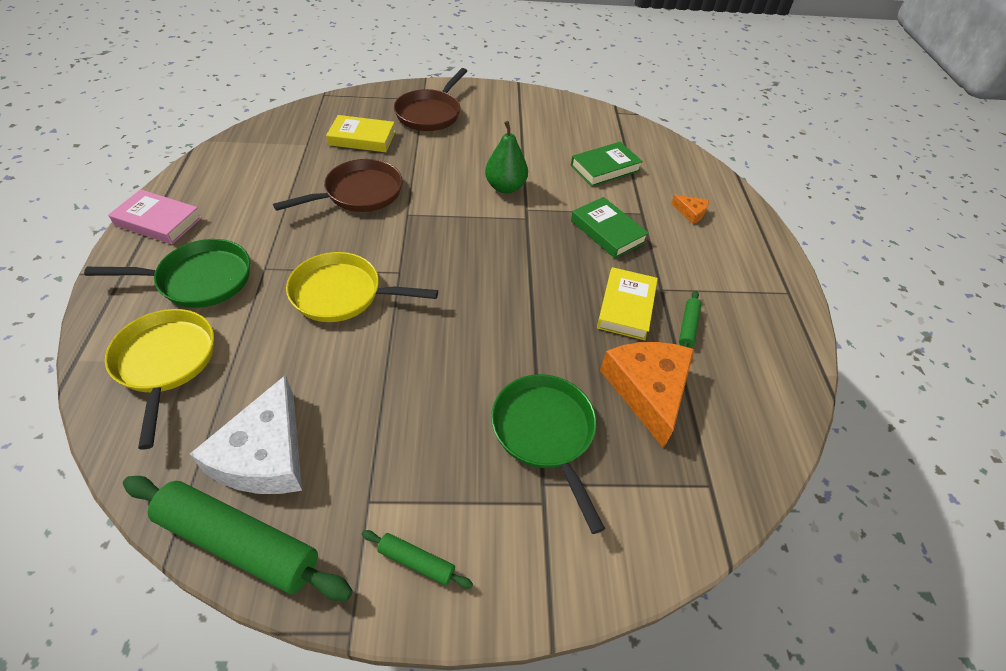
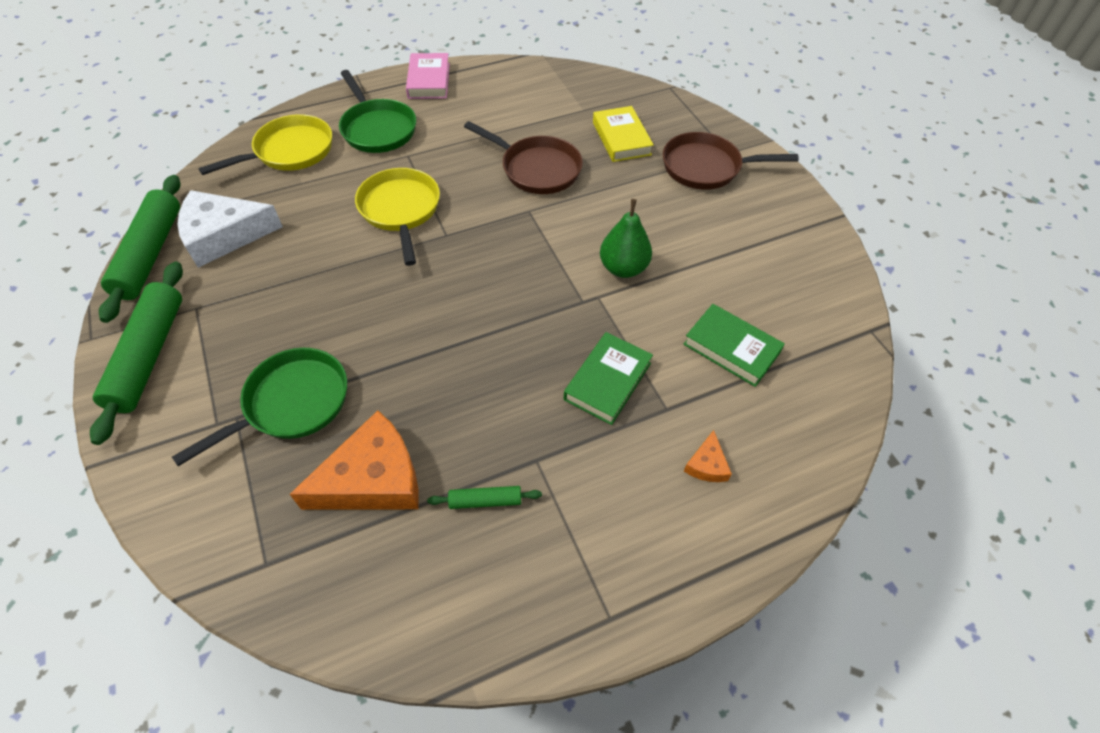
camera: 70 degrees right, 5 degrees up
(416, 562) = (149, 355): green rolling pin -> green rolling pin, size x2.17
(626, 307) = (488, 430): yellow book -> none

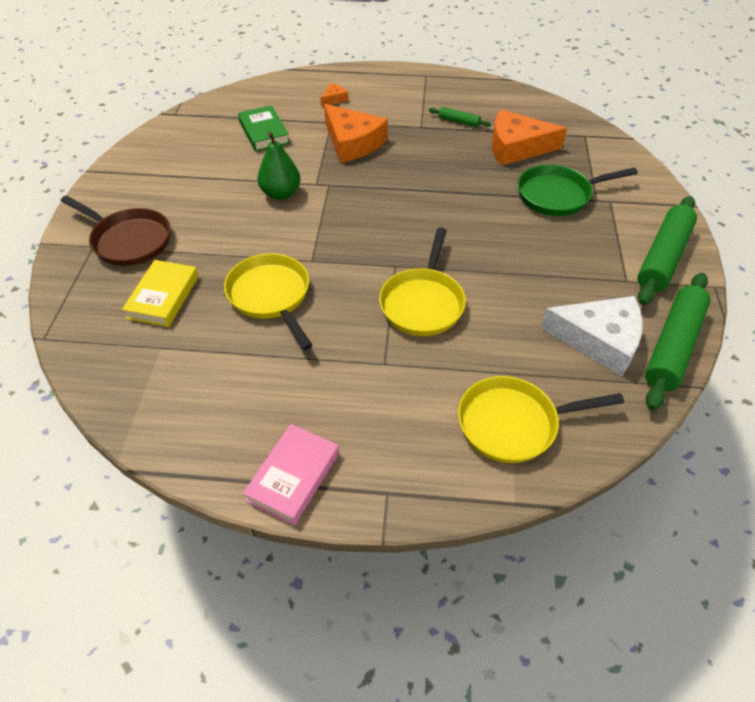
camera: 150 degrees left, 5 degrees down
(377, 129) = (399, 416): green pan -> none
(537, 169) = (271, 296): brown pan -> yellow pan
(607, 381) = (352, 143): green book -> orange cheese

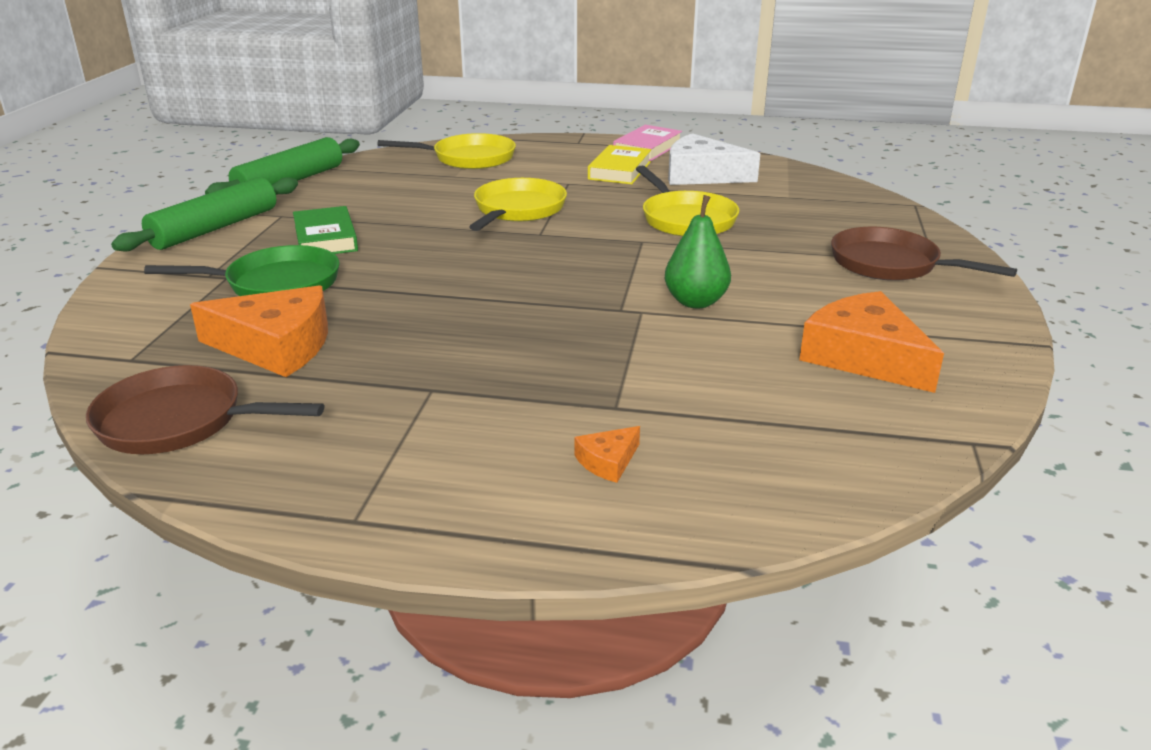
camera: 175 degrees left, 20 degrees down
(163, 297) = (808, 223): yellow book -> yellow book (619, 170)
(264, 132) = (753, 393): green book -> green book (326, 238)
(352, 143) = (575, 366): orange cheese -> orange cheese (864, 356)
(459, 122) = (349, 395): green rolling pin -> none
(526, 106) = (179, 421): none -> brown pan
(599, 340) = (355, 186): white cheese -> white cheese (701, 175)

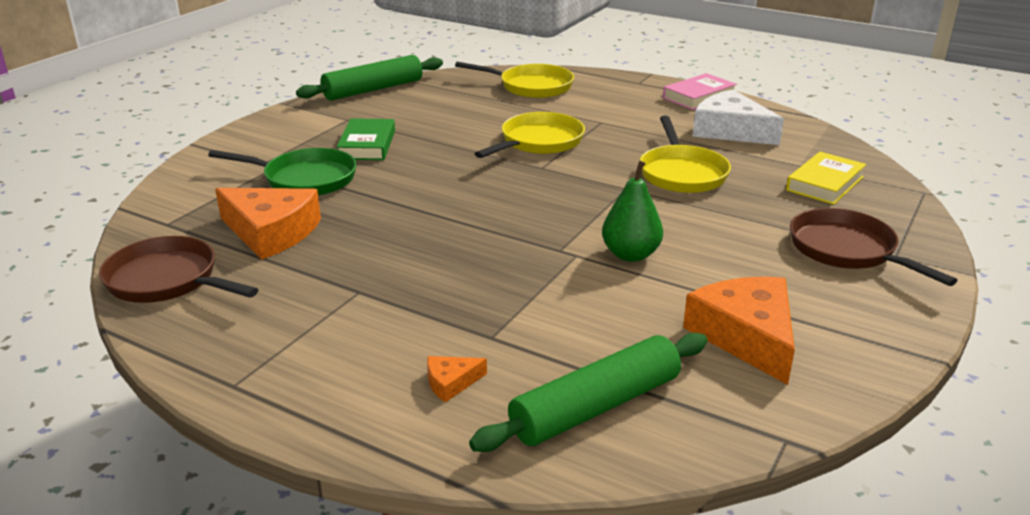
camera: 20 degrees right, 0 degrees up
(215, 228) = (292, 123): green rolling pin -> green rolling pin (595, 407)
(619, 170) = (656, 116): yellow book -> yellow book (824, 183)

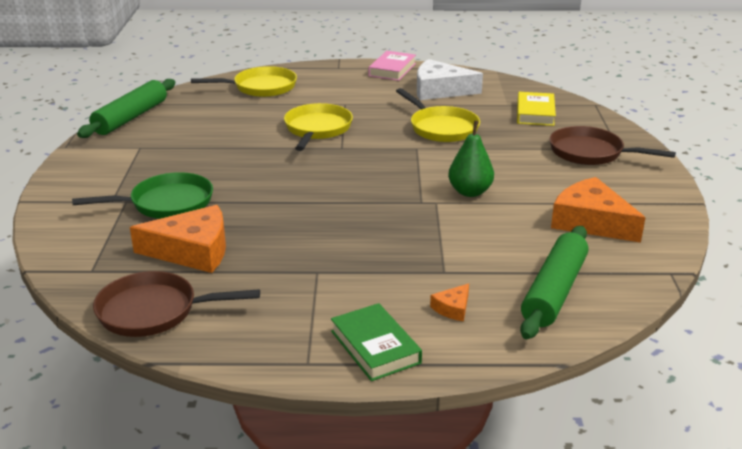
camera: 30 degrees left, 0 degrees up
(367, 145) = (184, 164): green book -> green book (375, 347)

